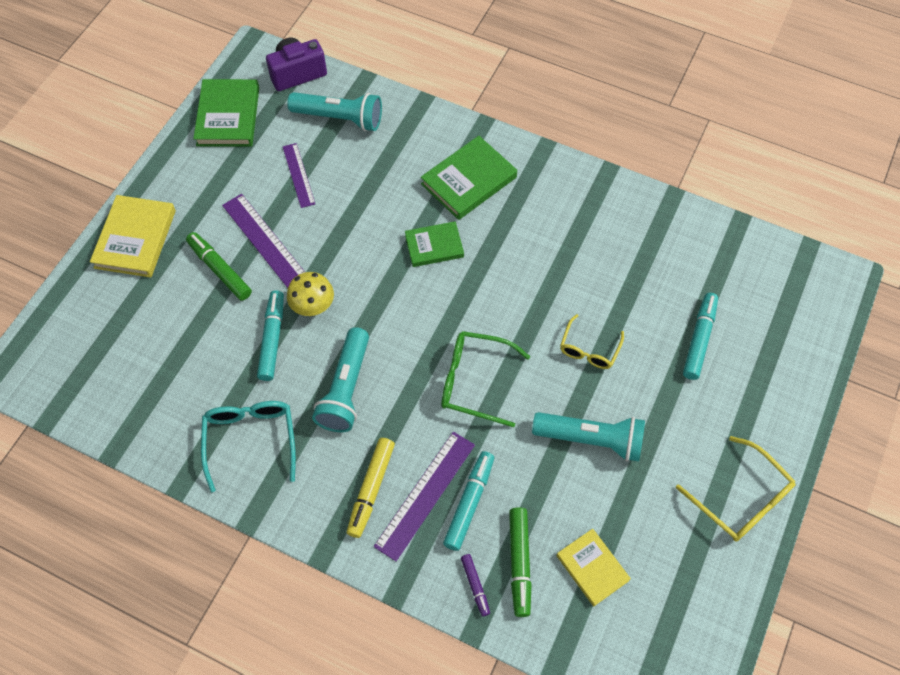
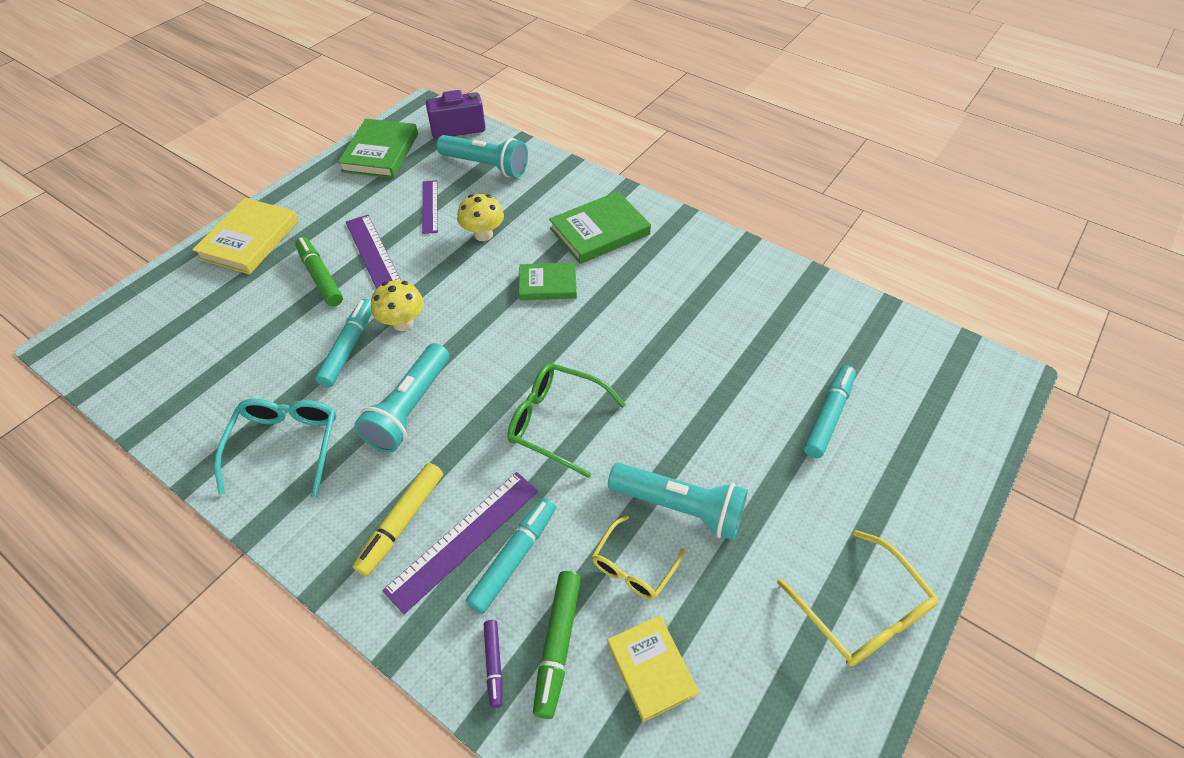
camera: 10 degrees right, 10 degrees down
(359, 200) = (483, 234): none -> yellow mushroom
(589, 349) = (696, 407): yellow glasses -> yellow glasses (633, 566)

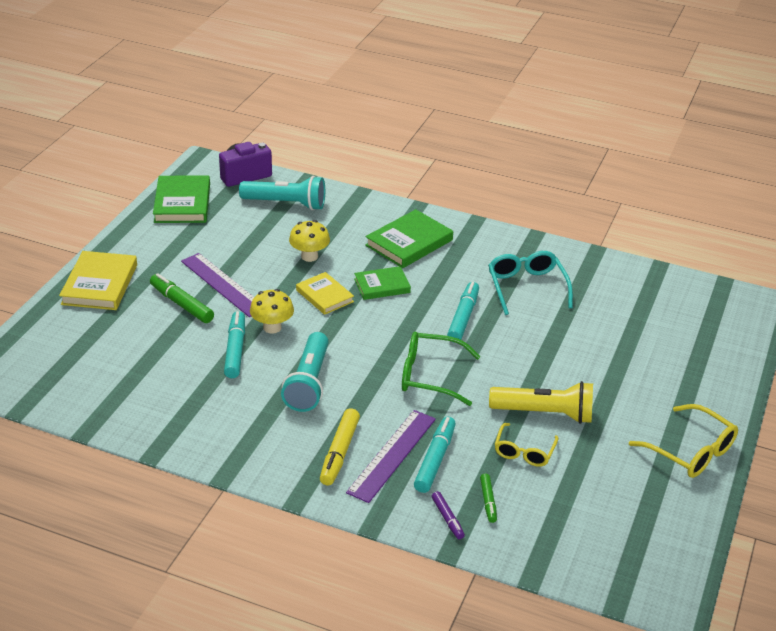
camera: 15 degrees left, 15 degrees down
(286, 446) = (220, 420): turquoise glasses -> turquoise glasses (526, 287)
(430, 206) = (251, 241): purple ruler -> none
(557, 644) = (488, 501): green marker -> green marker, size x0.58
(651, 668) = (558, 503): yellow book -> yellow book (324, 296)
(680, 507) = (545, 413): turquoise flashlight -> yellow flashlight
(828, 416) = (634, 344): turquoise marker -> turquoise marker (463, 317)

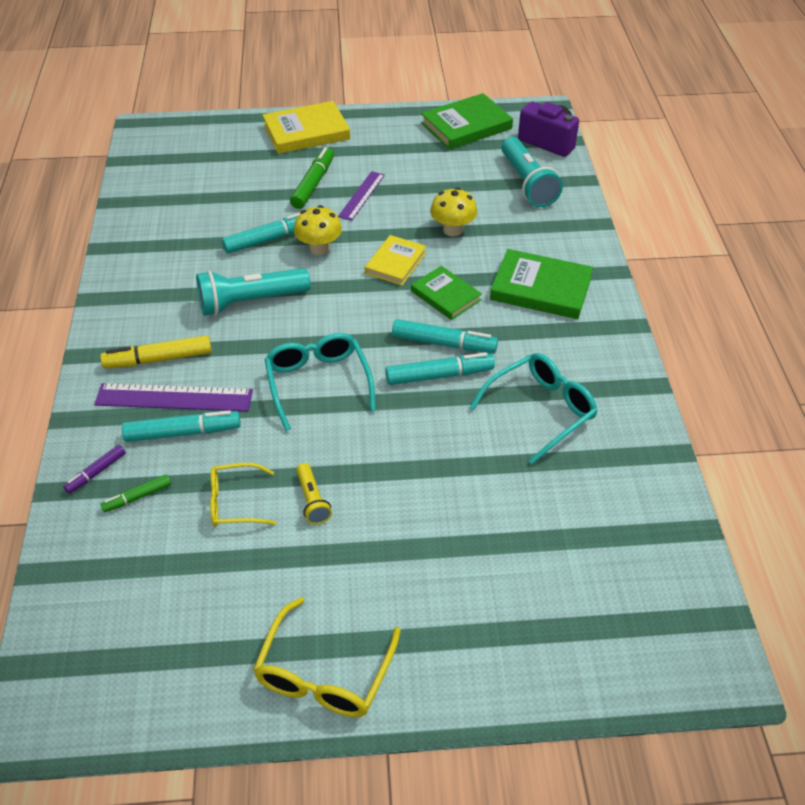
camera: 65 degrees right, 10 degrees up
(223, 284) = (361, 195): purple ruler -> purple ruler, size x0.65
(430, 376) = (318, 383): green glasses -> turquoise glasses
(432, 304) = (444, 343): none -> turquoise marker
(545, 413) = (312, 500): yellow flashlight -> yellow flashlight, size x0.52

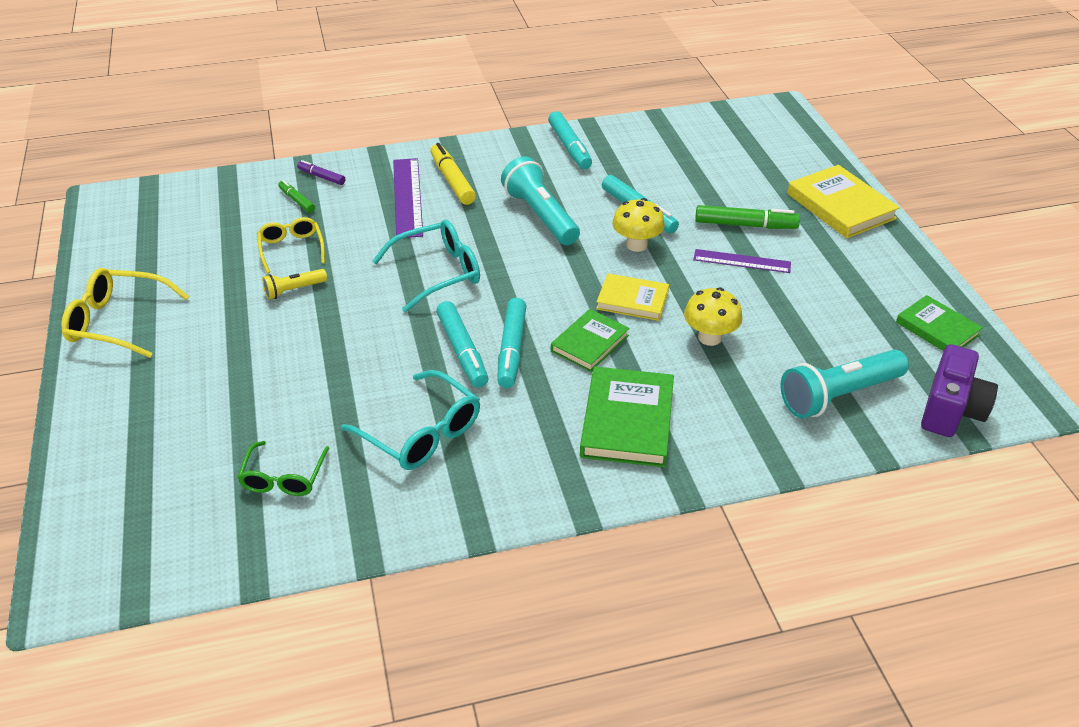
camera: 80 degrees right, 5 degrees down
(183, 432) = (367, 209): turquoise marker -> turquoise marker (569, 147)
(466, 126) = (937, 329): green book -> green book, size x0.65
(587, 509) = (284, 478): none -> green glasses

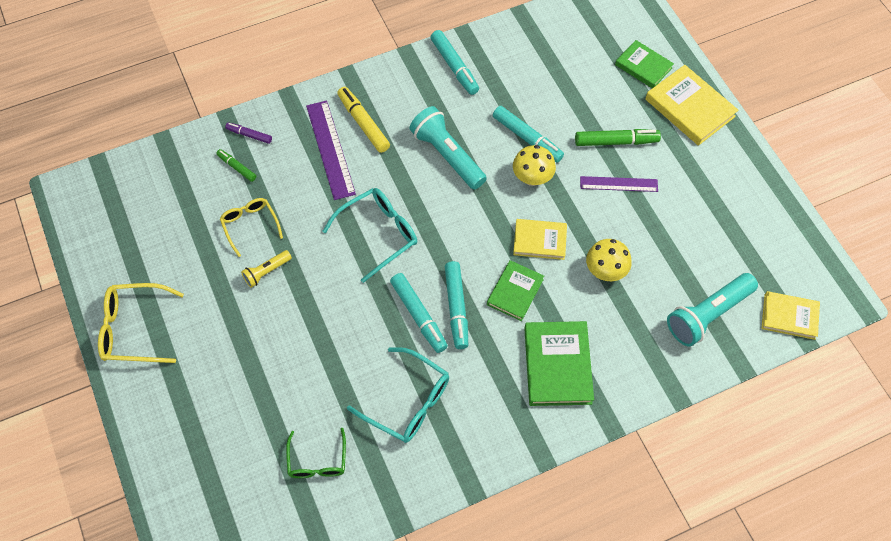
camera: 10 degrees left, 20 degrees up
(937, 329) = (774, 235): green book -> green book (643, 66)
(950, 411) = (789, 316): purple camera -> yellow book

